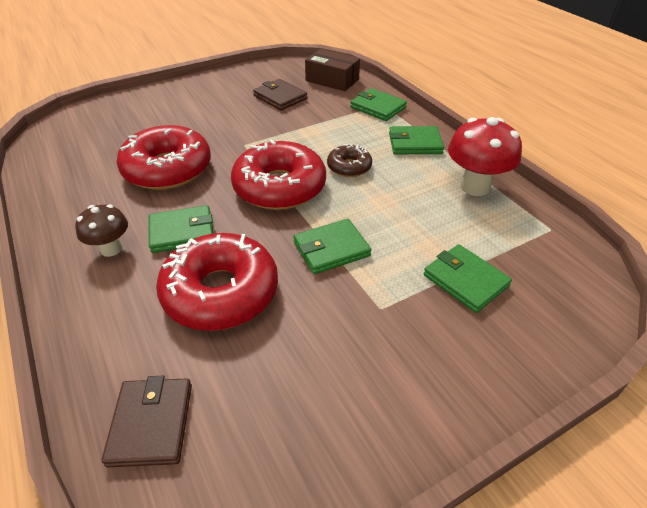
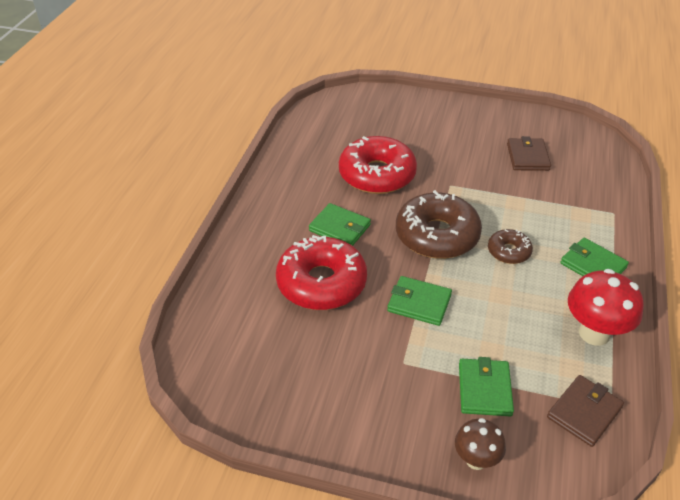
camera: 45 degrees right, 0 degrees up
(111, 249) = (290, 213): brown mushroom -> brown mushroom (476, 460)
(151, 424) = (219, 327): brown wallet -> brown wallet (584, 412)
(279, 187) = (437, 235): red donut -> brown donut
(332, 80) = (596, 163): brown box -> none
(378, 107) = (604, 213): green wallet -> none

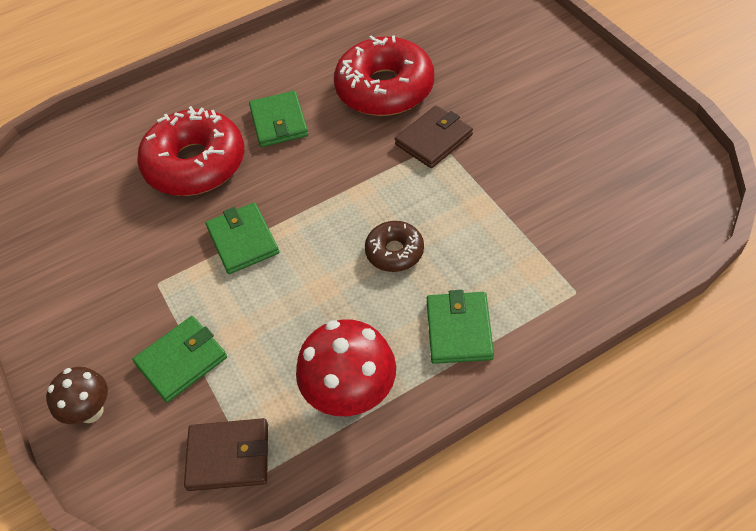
camera: 50 degrees right, 10 degrees up
(437, 235) = (351, 187): brown donut -> none
(527, 157) = (572, 164): brown wallet -> brown wallet (433, 140)

